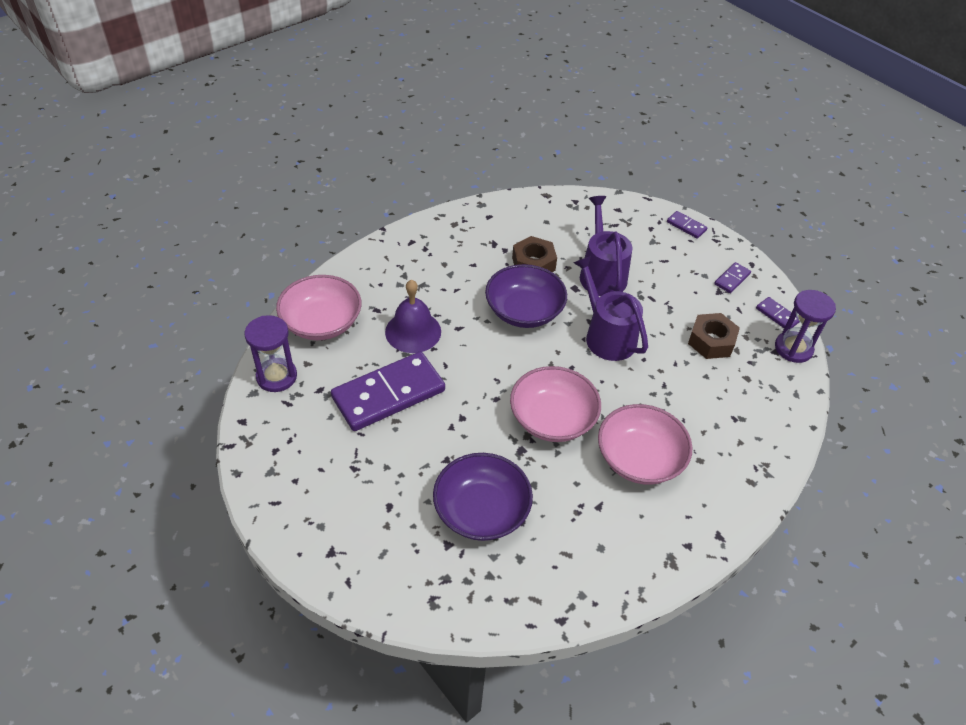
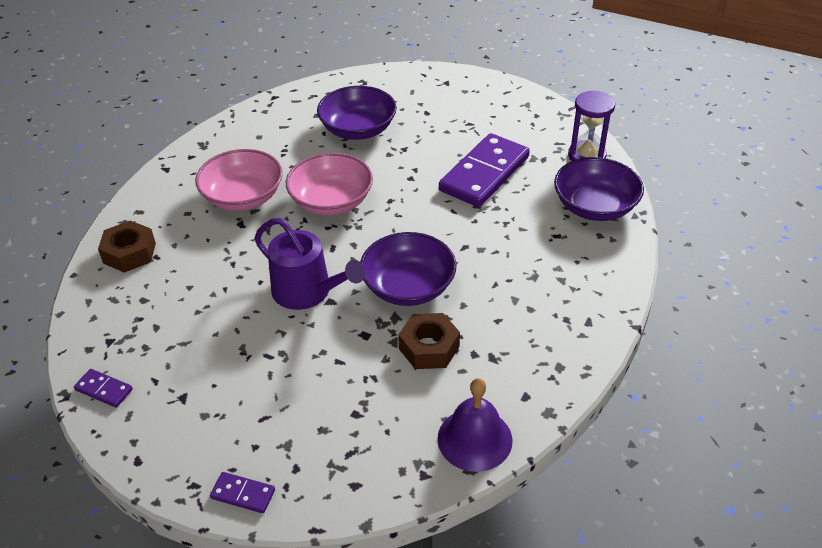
camera: 160 degrees right, 5 degrees down
(322, 323) = (595, 206): pink bowl -> purple bowl
(413, 331) = (505, 228): purple bell -> purple bell (474, 439)
(601, 274) = (340, 365): purple watering can -> none
(711, 341) = (187, 326): brown nut -> brown nut (129, 253)
(732, 279) = (165, 423): purple domino -> none
(793, 348) = (86, 352): purple hourglass -> none

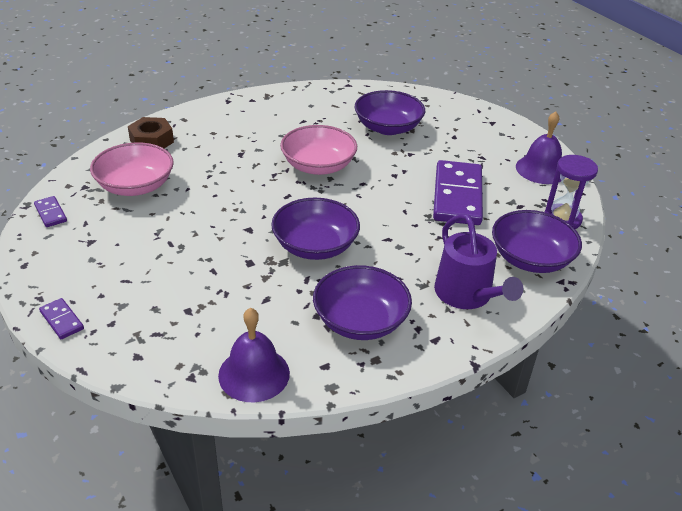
camera: 30 degrees right, 5 degrees down
(243, 197) = (259, 138): pink bowl -> pink bowl (135, 186)
(307, 291) = (239, 215): purple watering can -> purple watering can (466, 295)
(429, 348) = (286, 294): brown nut -> none
(484, 174) = (457, 196): purple domino -> purple domino turned 60 degrees counterclockwise
(515, 338) = (360, 321): none -> purple bowl
(529, 114) = (541, 169): none -> purple bell

